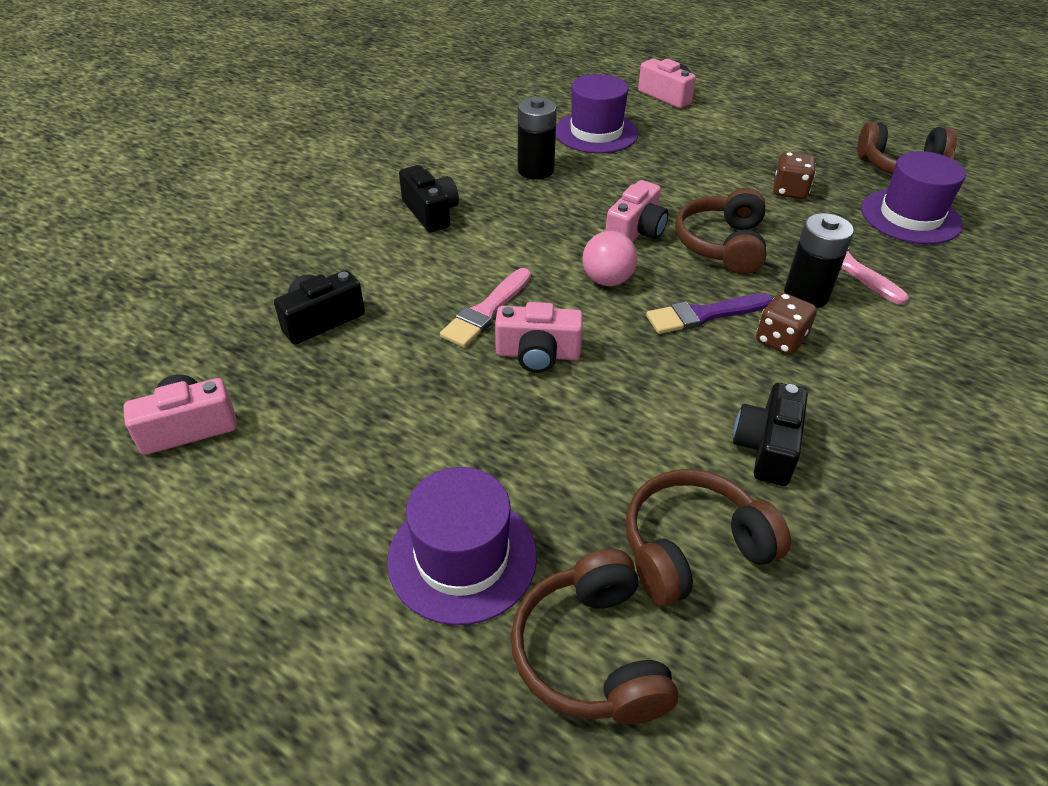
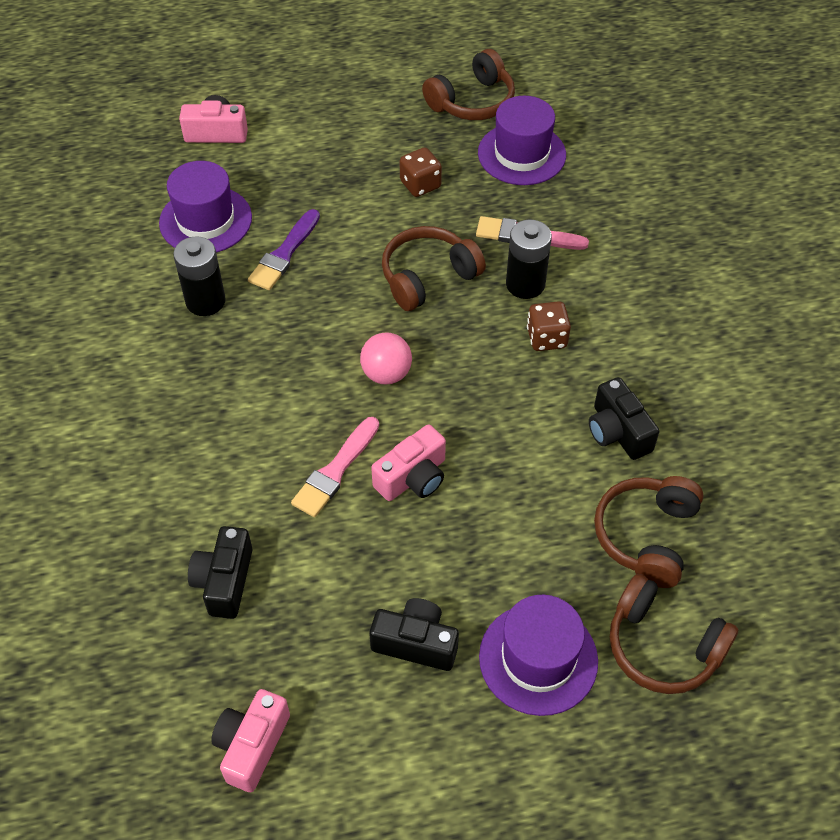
camera: 45 degrees left, 10 degrees up
(431, 212) = (175, 412): black camera -> black camera (416, 643)
(486, 311) = (335, 471): pink brush -> pink brush turned 45 degrees clockwise
(636, 231) = (355, 310): pink camera -> none
(704, 315) = (481, 353): purple brush -> purple brush (284, 254)
(722, 245) = (428, 277): brown headphones -> brown headphones turned 90 degrees clockwise

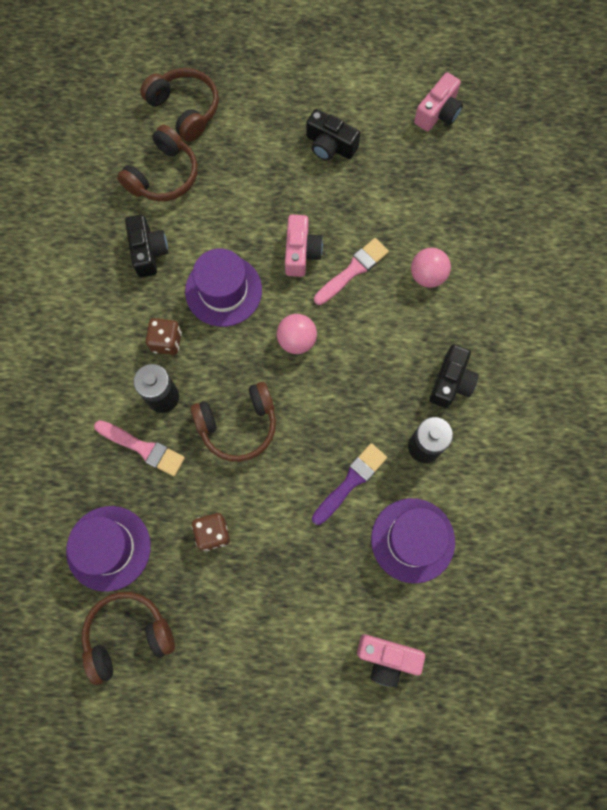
camera: 165 degrees left, 20 degrees up
(224, 581) = (440, 211): black camera -> black camera (451, 382)
(230, 487) = (427, 275): none -> pink ball
(413, 477) = (301, 252): pink camera -> pink camera turned 120 degrees clockwise
(538, 659) = (260, 120): purple hat -> purple hat (223, 290)

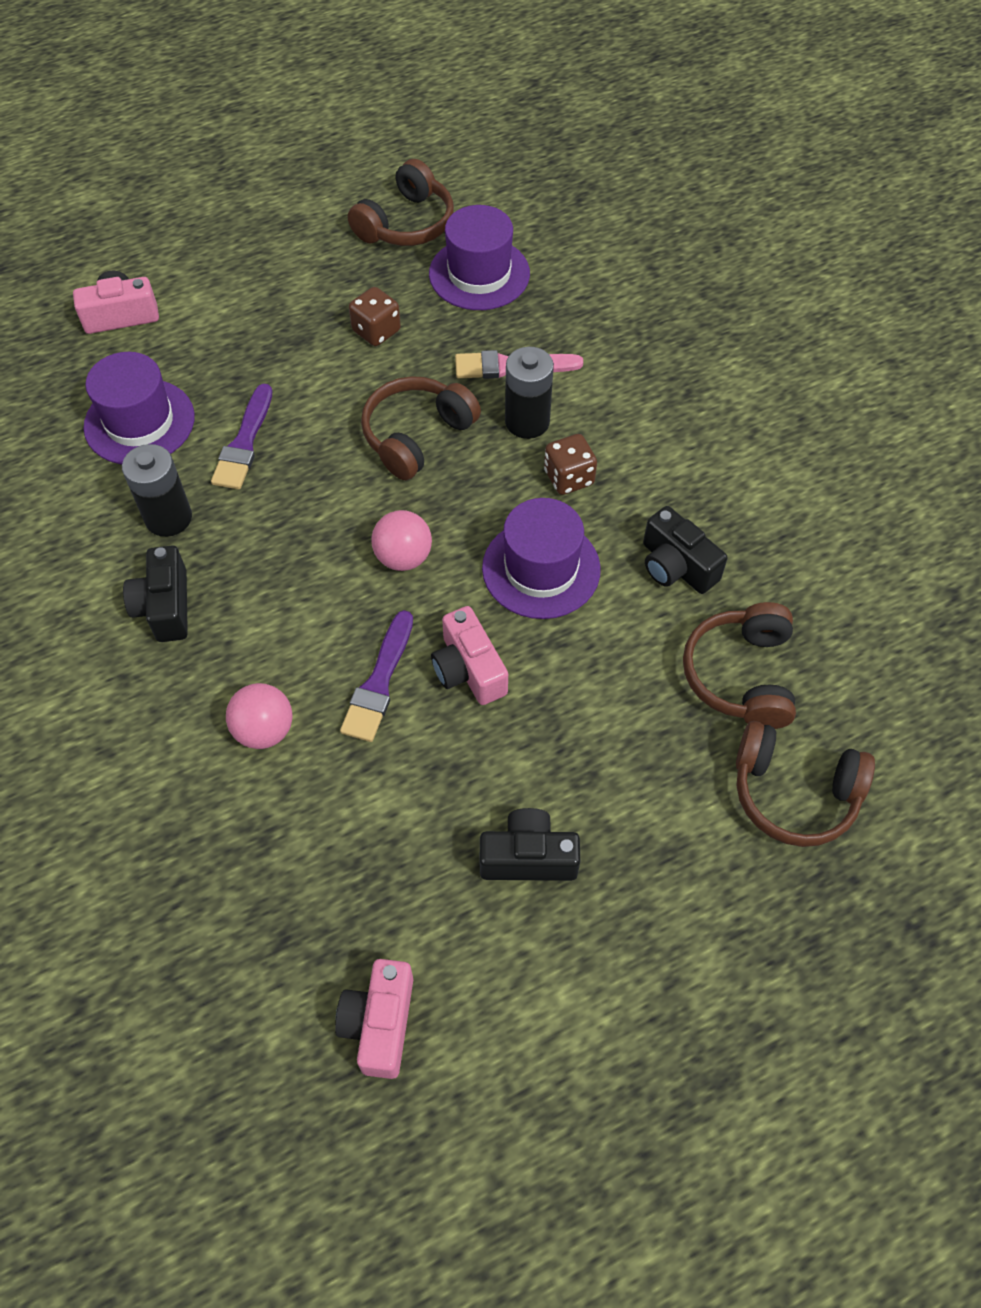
camera: 150 degrees right, 15 degrees down
(353, 270) = (379, 682): pink brush -> purple brush

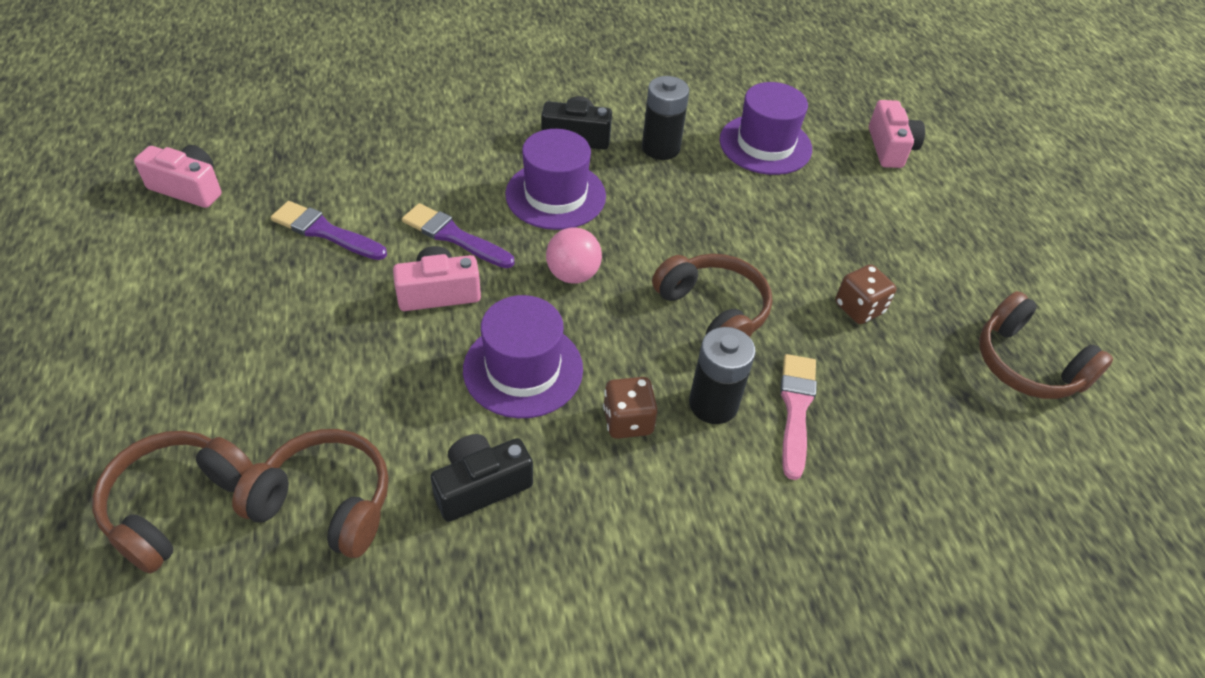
camera: 100 degrees right, 10 degrees down
(244, 443) = (729, 198): purple brush -> purple brush (325, 232)
(264, 730) = (444, 170): pink ball -> none
(479, 274) = (945, 413): purple hat -> purple hat (555, 195)
(528, 857) = (249, 291): black camera -> none

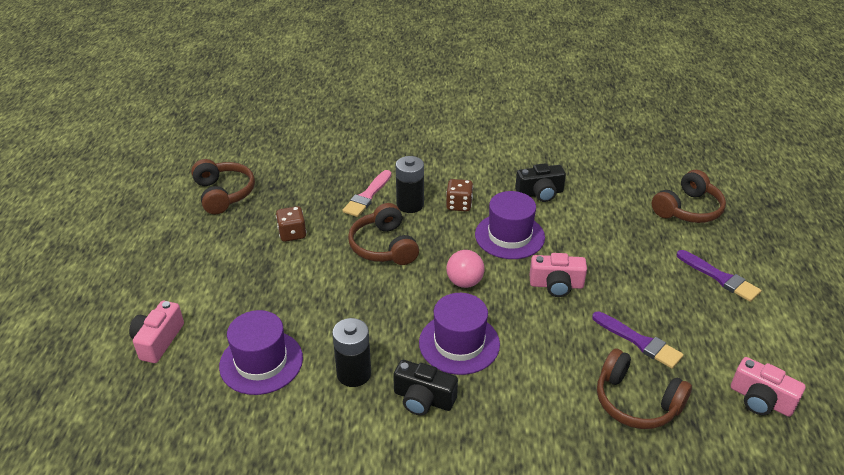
camera: 160 degrees left, 10 degrees down
(325, 503) = (615, 199): brown headphones -> brown headphones (636, 402)
(454, 236) = (543, 322): purple brush -> purple brush (720, 278)

